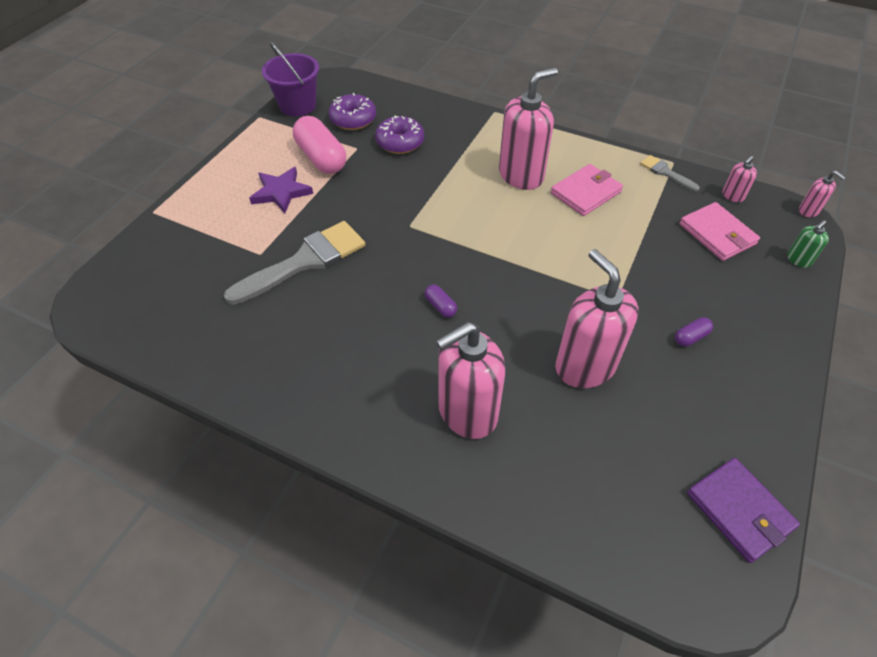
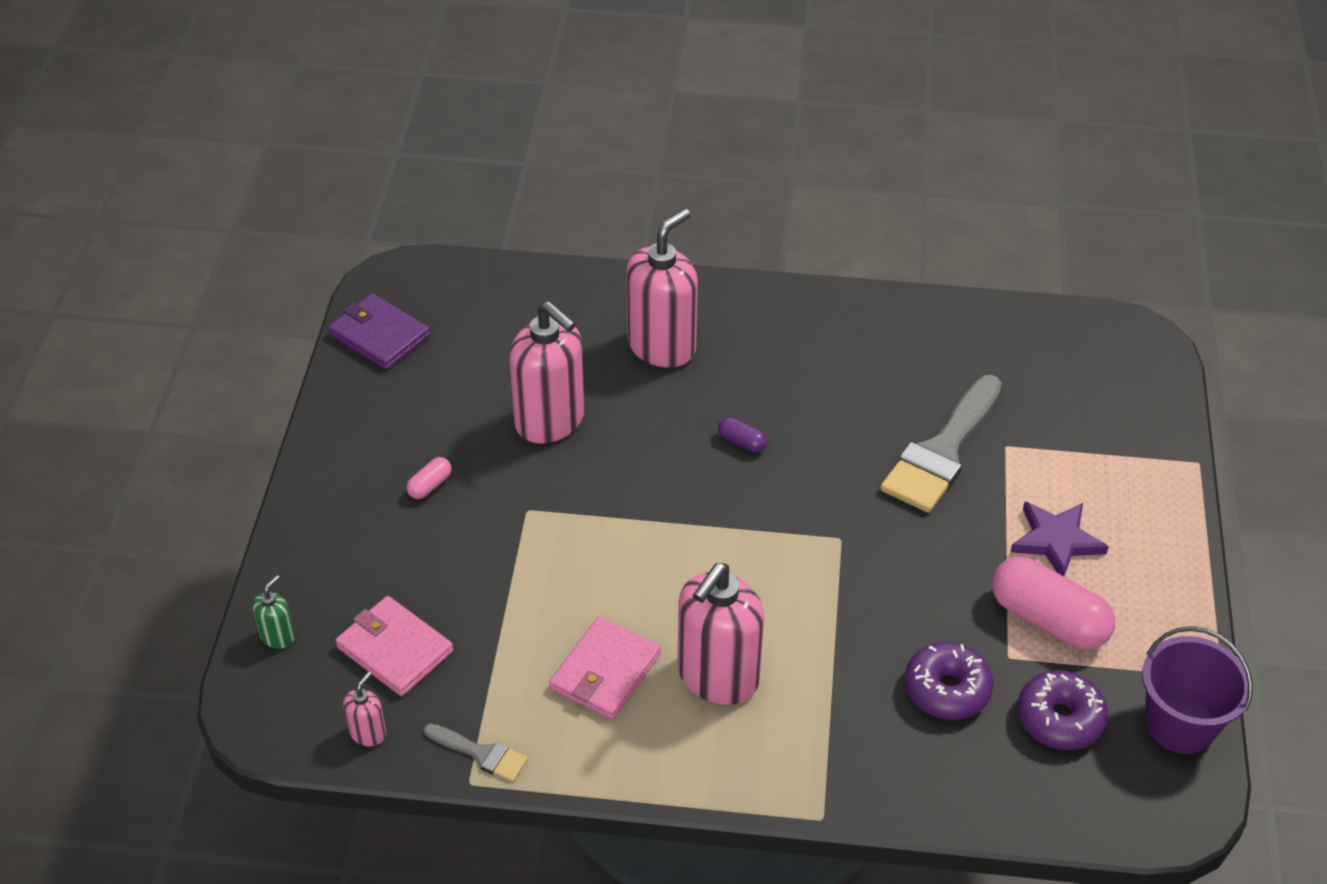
camera: 160 degrees right, 5 degrees down
(691, 337) = (430, 485): purple capsule -> pink capsule
(808, 211) = (246, 737): pink soap dispenser -> none

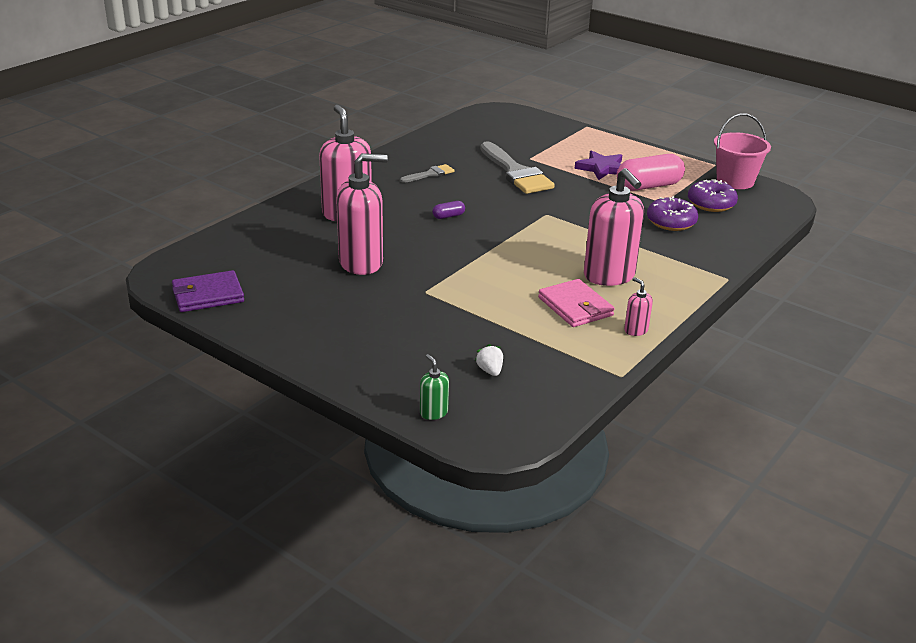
camera: 60 degrees left, 15 degrees down
(368, 733) = (550, 401): pink soap dispenser -> pink soap dispenser (635, 330)
(394, 649) = (490, 370): pink wallet -> white strawberry
(430, 485) = (365, 317): pink capsule -> none
(481, 754) = (602, 365): grey brush -> grey brush (430, 174)
(1180, 724) = (735, 181): purple bucket -> pink bucket

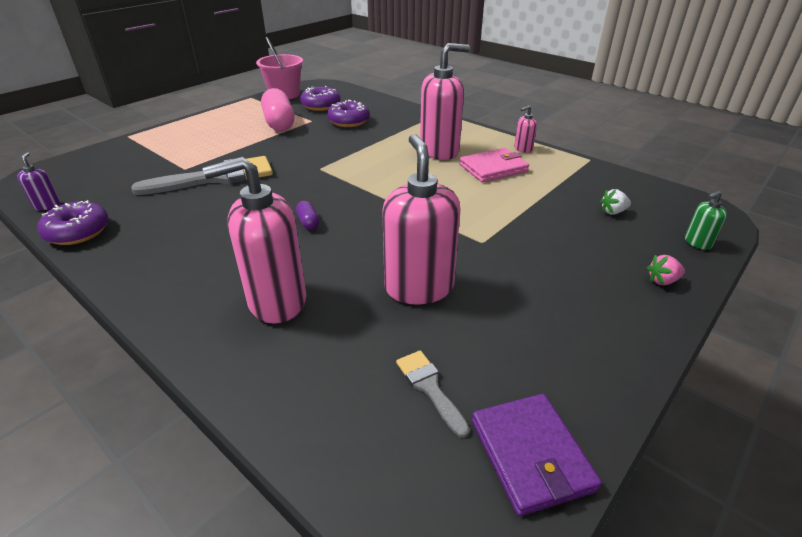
camera: 85 degrees left, 5 degrees up
(369, 376) = (662, 281): none -> pink strawberry
(425, 140) = (78, 232): none -> purple donut
(430, 174) = (188, 231): grey brush -> grey brush (429, 387)
(459, 124) = (47, 205): none -> purple soap dispenser
(602, 168) = (232, 137): purple star -> none

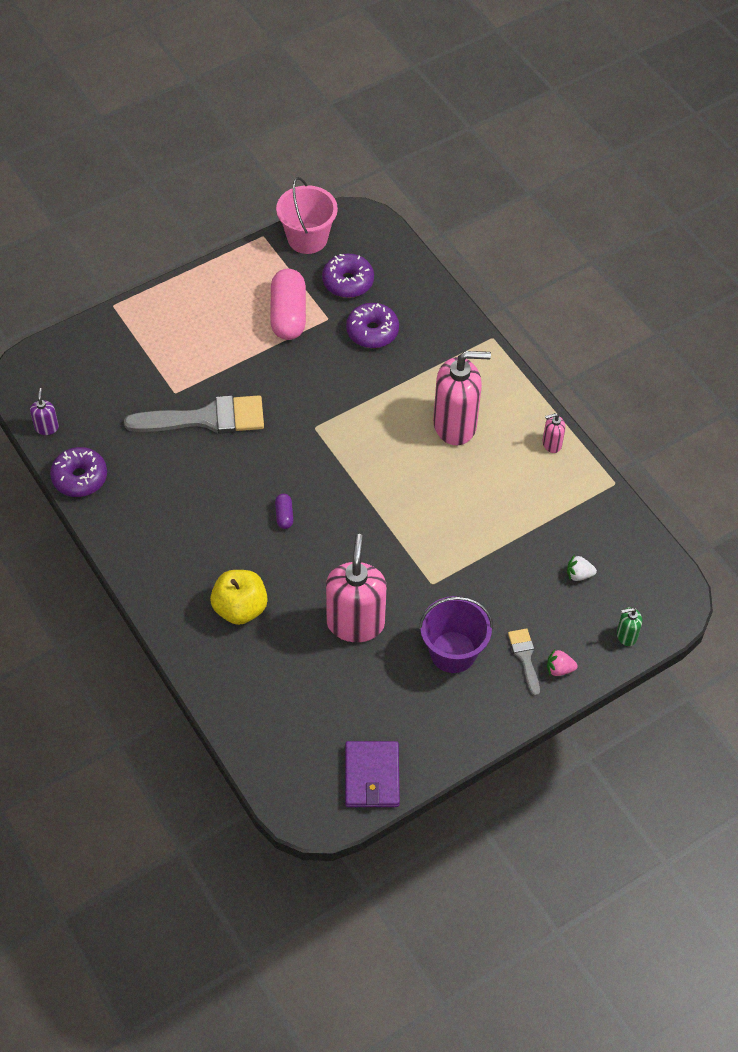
camera: 15 degrees right, 20 degrees up
(276, 301) = (240, 608): pink soap dispenser -> yellow apple
(429, 387) = (329, 715): grey brush -> grey brush (525, 657)
(493, 168) = (499, 473): pink wallet -> none
(541, 290) = (453, 652): none -> purple bucket

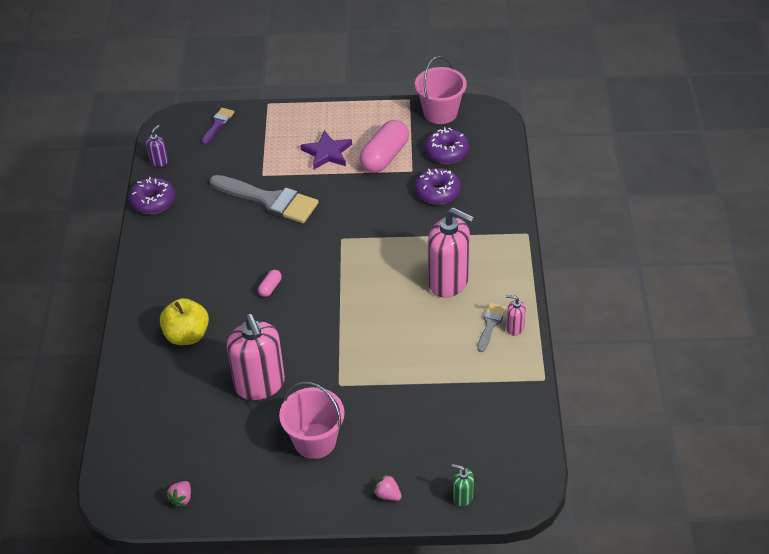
camera: 35 degrees right, 10 degrees down
(77, 354) = (218, 124): none -> purple brush
(224, 336) = (327, 153): none -> purple star
(284, 515) = (270, 288): purple capsule -> pink capsule
(355, 623) = (260, 385): pink soap dispenser -> pink soap dispenser turned 120 degrees clockwise
(372, 776) = (181, 499): purple wallet -> pink strawberry
(453, 652) = (315, 441): purple bucket -> pink bucket
(525, 657) = (367, 472): grey brush -> grey brush (490, 324)
(579, 574) = (460, 433): white strawberry -> none

